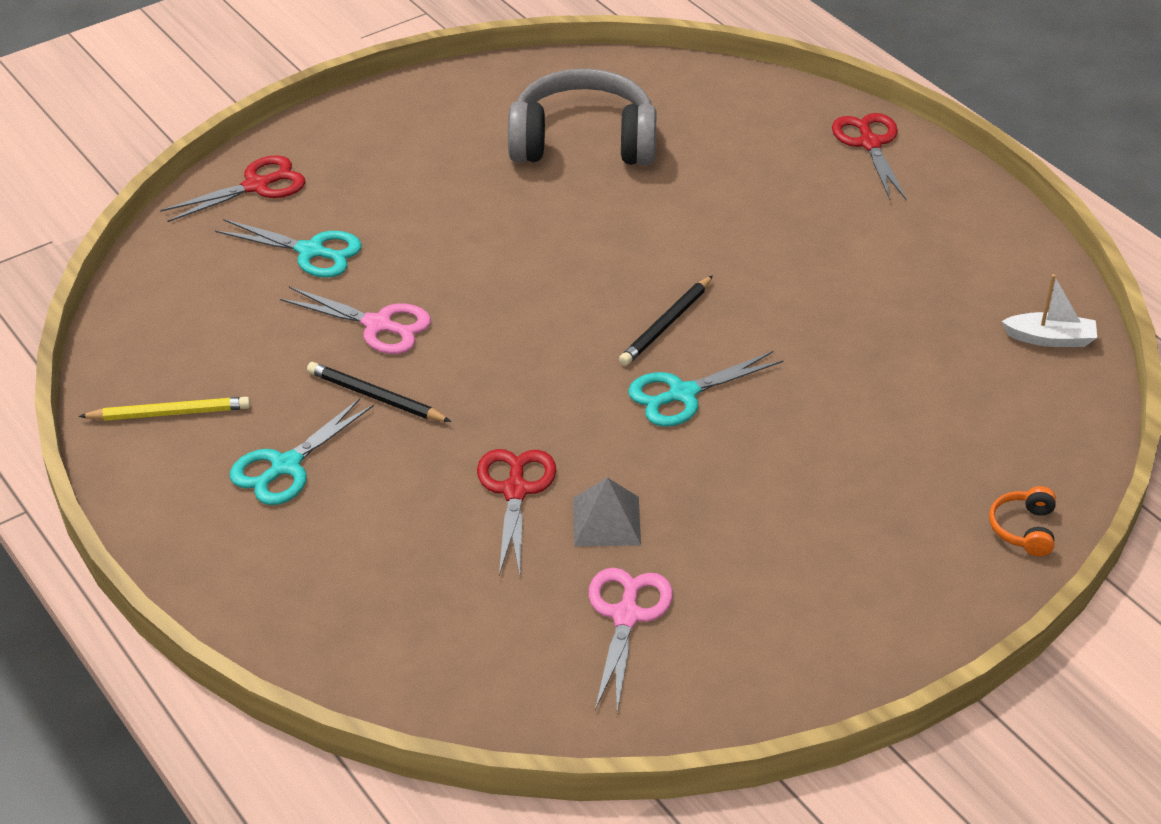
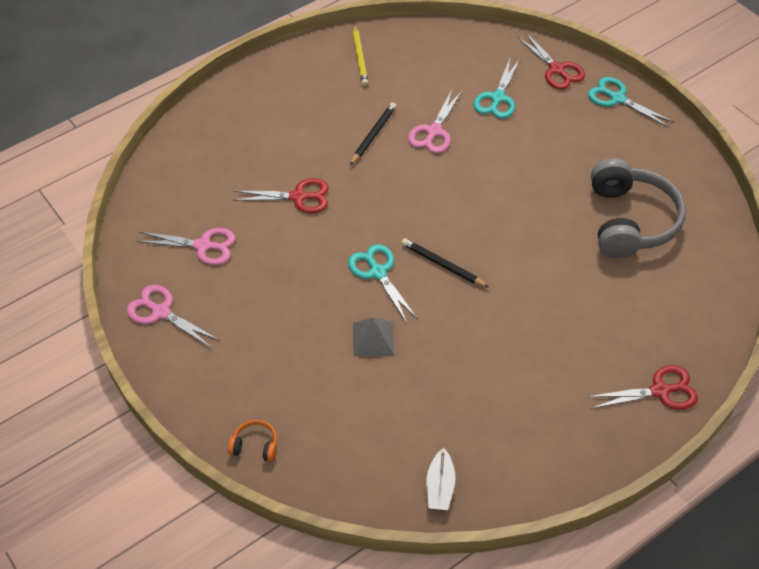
camera: 90 degrees right, 10 degrees up
(286, 466) = (320, 104): turquoise scissors -> turquoise scissors (617, 98)
(606, 521) = (273, 237): grey pyramid -> grey pyramid (373, 338)
(779, 665) = (161, 312): none -> pink scissors

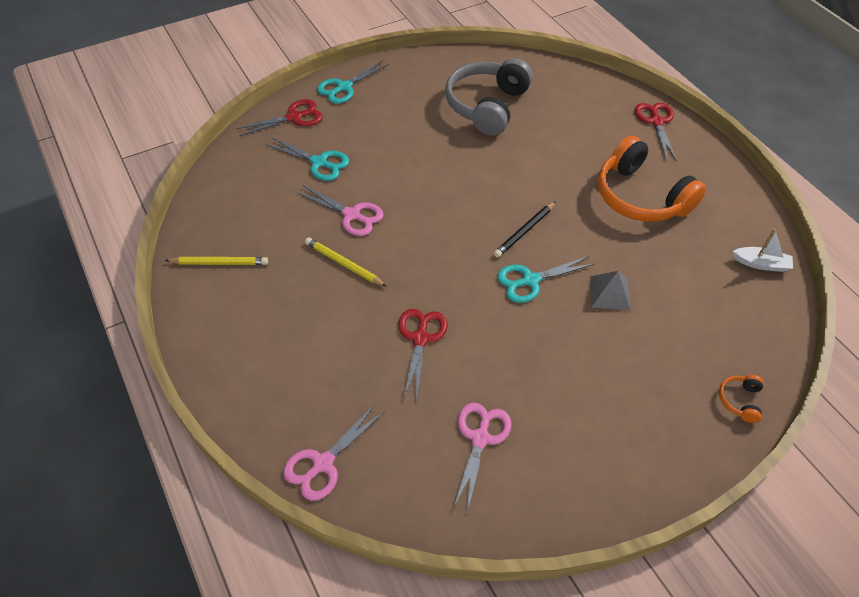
camera: 85 degrees left, 0 degrees up
(161, 312) = (575, 487): pink scissors -> pink scissors (323, 463)
(373, 135) = (343, 264): black pencil -> yellow pencil
(520, 369) = (640, 197): none -> orange headphones
(630, 221) = (487, 106): grey headphones -> grey headphones turned 75 degrees counterclockwise

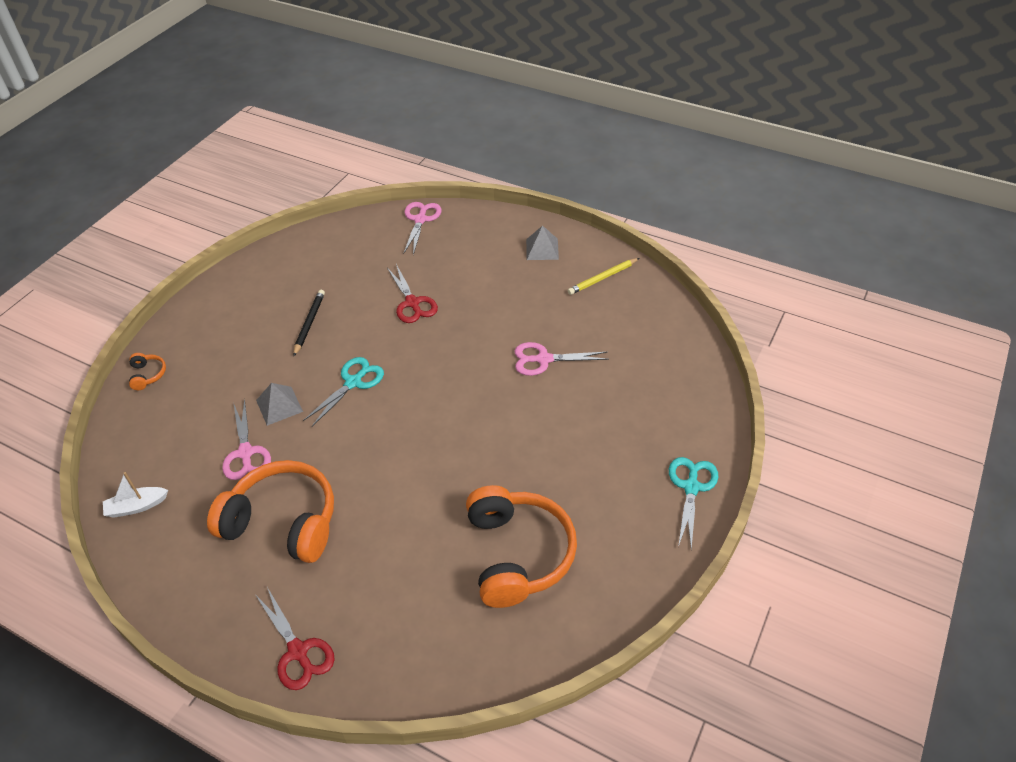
camera: 150 degrees right, 5 degrees down
(235, 331) = (542, 249): none -> grey pyramid
(294, 117) = (696, 422): red scissors -> none
(319, 162) = (620, 389): turquoise scissors -> none
(343, 264) = (513, 321): yellow pencil -> none
(480, 438) = (332, 271): pink scissors -> pink scissors (246, 453)
(487, 106) = (517, 554): grey headphones -> orange headphones
(524, 231) = (383, 422): black pencil -> black pencil (309, 323)

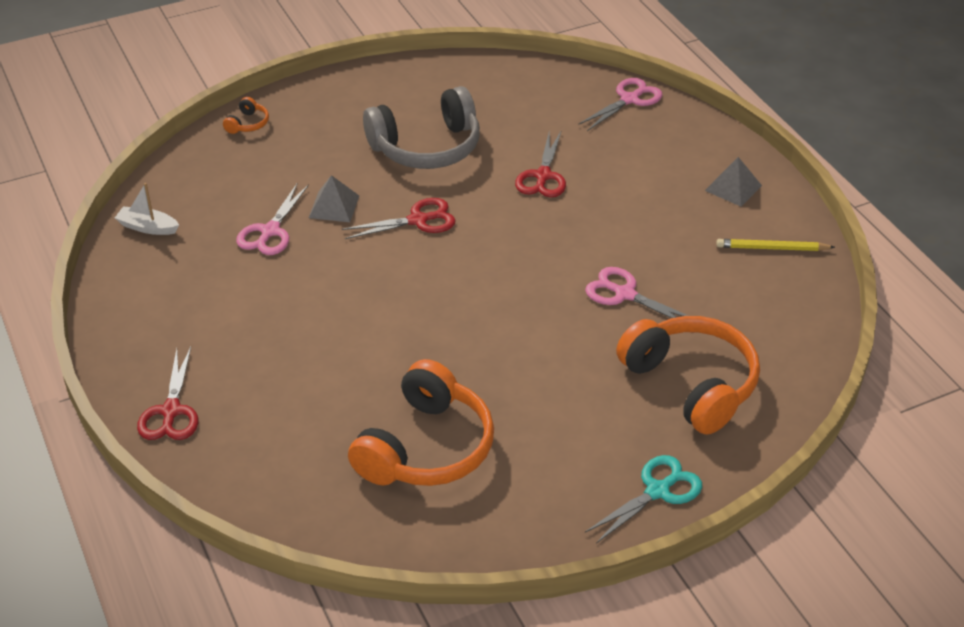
camera: 35 degrees right, 5 degrees down
(283, 522) = (250, 304): orange headphones -> orange headphones (691, 384)
(309, 323) = (427, 147): black pencil -> grey headphones
(353, 382) = (418, 220): turquoise scissors -> red scissors

